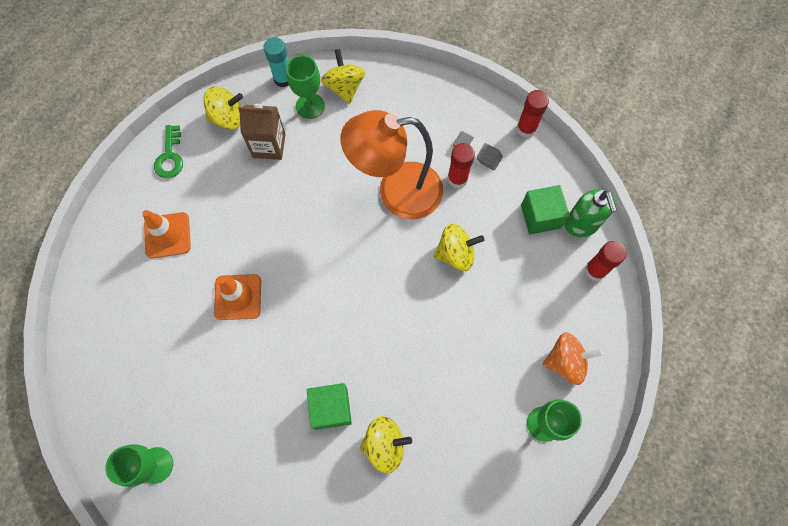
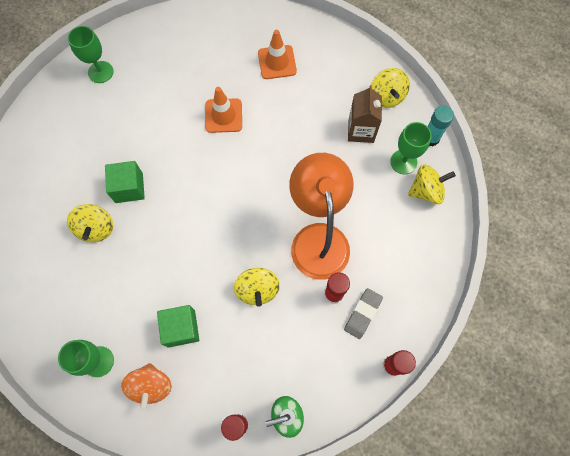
camera: 90 degrees right, 0 degrees up
(170, 157) = (347, 57): green key -> none
(540, 216) = (295, 373): green cube -> green cube (181, 328)

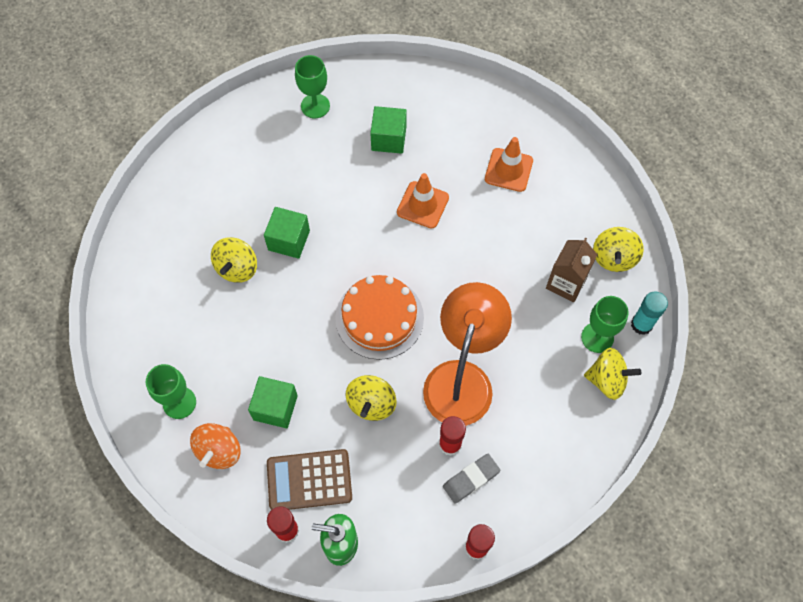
camera: 25 degrees right, 5 degrees down
(172, 75) = (388, 139): none -> green cube
(231, 218) = (379, 317): none -> orange cake
(237, 375) = (309, 480): none -> brown calculator

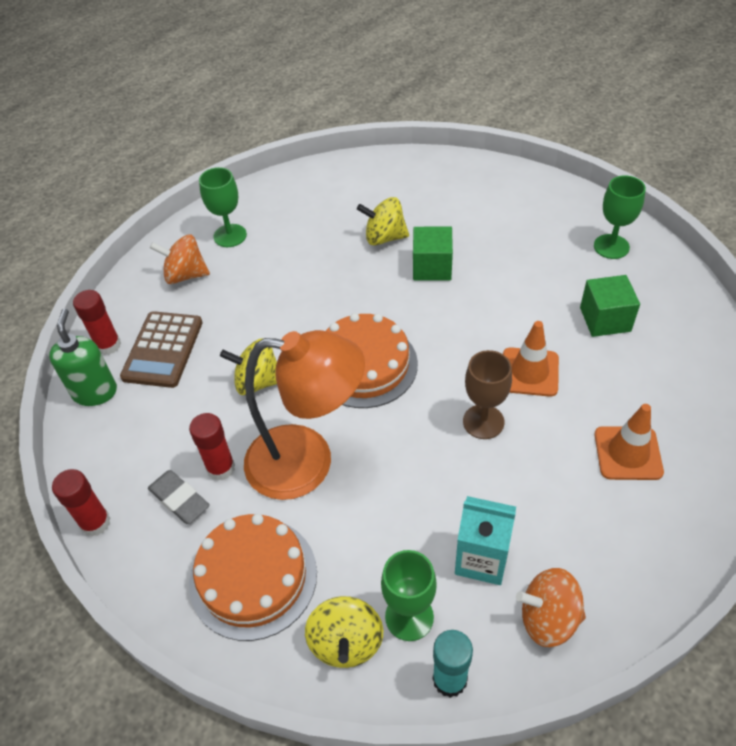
camera: 80 degrees right, 15 degrees down
(275, 407) = (238, 304): green cube -> none
(309, 480) = (163, 350): brown calculator -> brown calculator turned 150 degrees counterclockwise
(458, 249) = (483, 422): none -> brown goblet
(548, 432) = (253, 577): none -> orange cake
(566, 283) = (481, 559): brown carton -> turquoise carton
(614, 257) = (548, 618): yellow spinning top -> orange spinning top

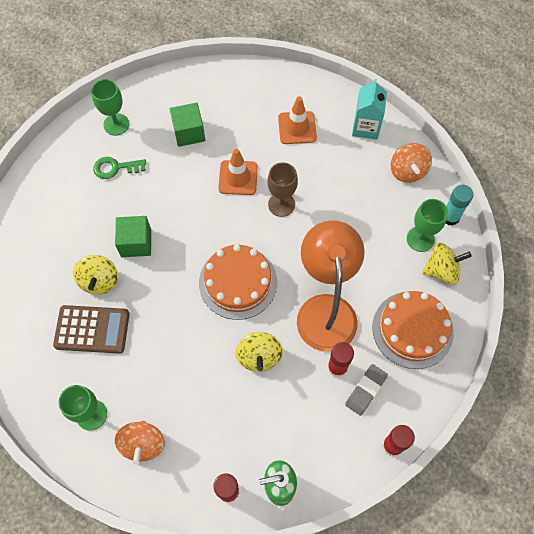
camera: 100 degrees left, 15 degrees up
(163, 350) = (231, 441): brown calculator -> brown calculator (92, 329)
(481, 559) = (378, 203): turquoise carton -> turquoise carton (366, 127)
(542, 247) = (115, 168): none -> green key

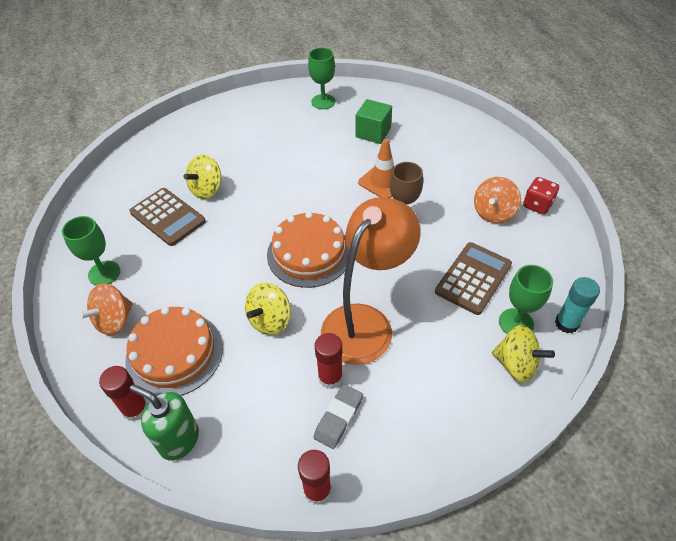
camera: 40 degrees right, 15 degrees down
(115, 168) = (294, 127): green key -> none
(136, 243) = (259, 180): green cube -> none
(297, 128) = (469, 173): orange traffic cone -> none
(366, 127) = (537, 205): turquoise carton -> red dice
(366, 390) = (338, 417): grey eraser -> grey eraser turned 45 degrees counterclockwise
(368, 222) = (473, 278): none -> brown calculator
(407, 171) = (551, 260): orange spinning top -> orange spinning top (493, 213)
(412, 329) = (437, 396): orange cake -> orange cake (174, 353)

